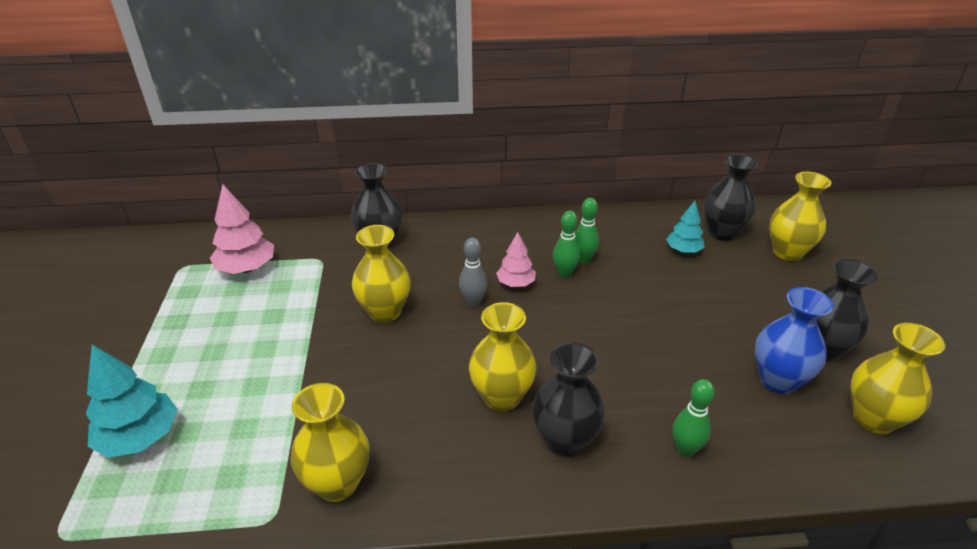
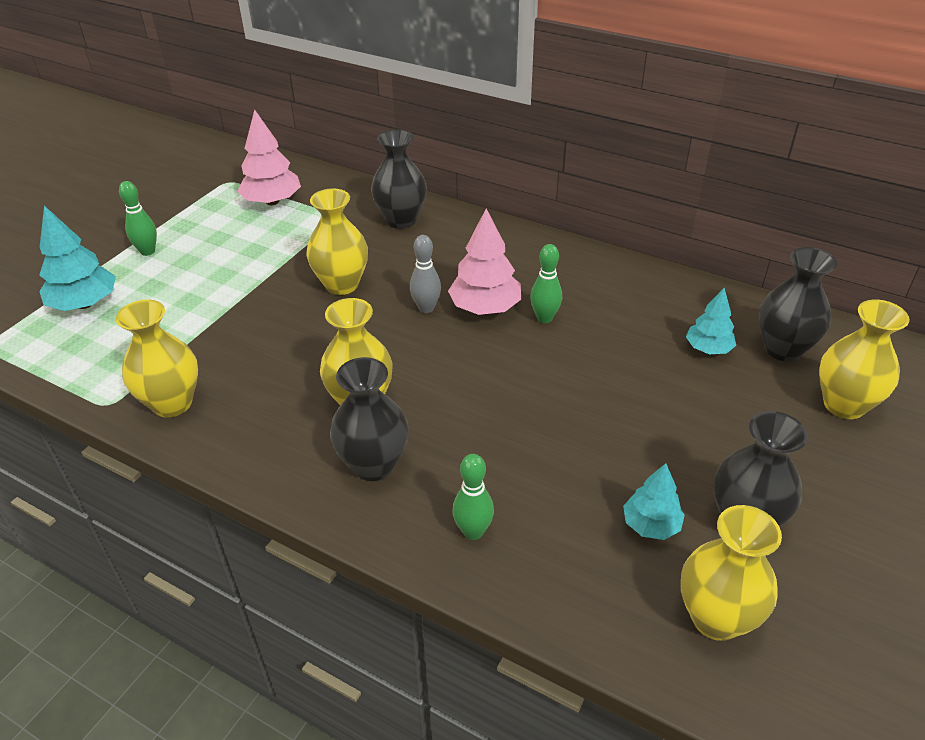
camera: 35 degrees right, 5 degrees up
(516, 283) = (485, 308): pink tree -> pink tree, size x1.59
(583, 259) = (581, 313): green bowling pin -> green bowling pin (148, 251)
(778, 380) = (651, 525): blue vase -> turquoise tree

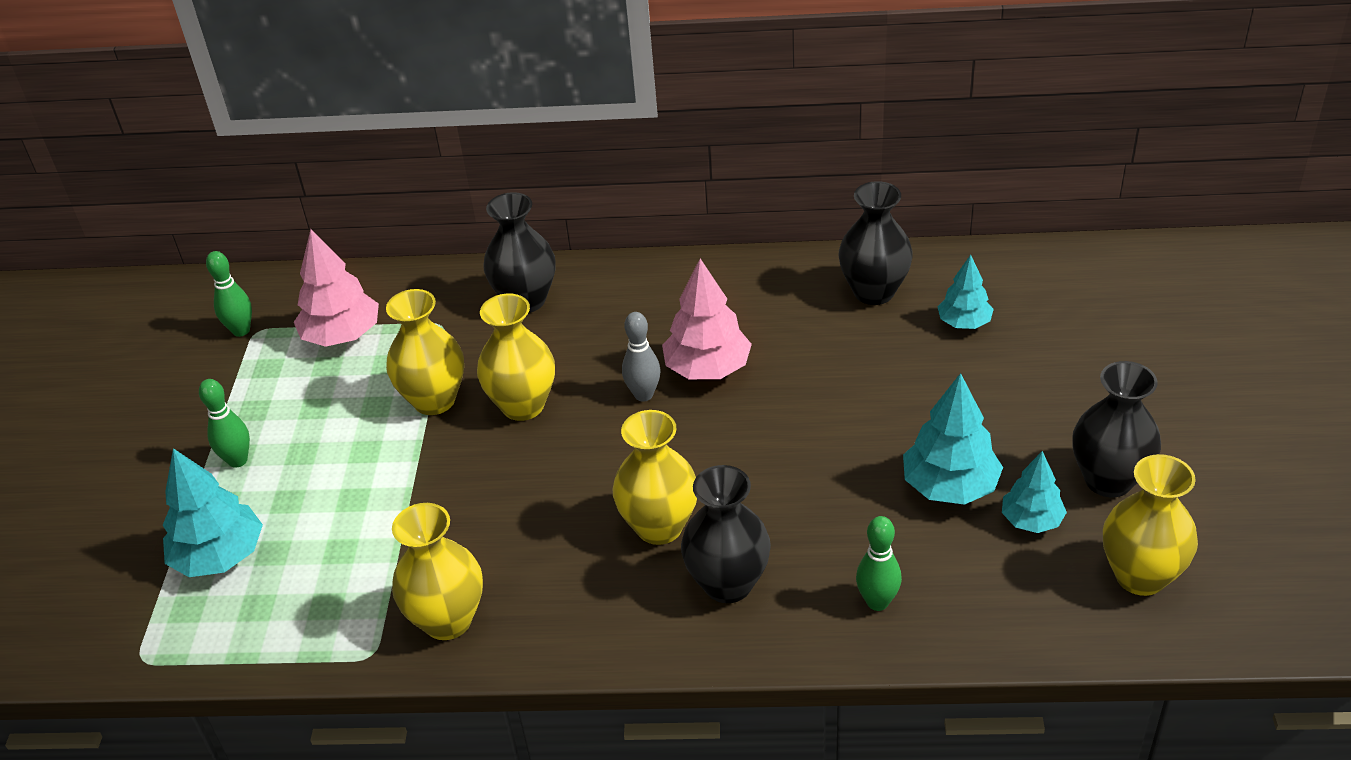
camera: 25 degrees left, 0 degrees up
(544, 318) = (779, 355): green bowling pin -> green bowling pin (241, 330)
(601, 467) = (949, 486): none -> turquoise tree
(783, 349) = (1033, 295): black vase -> black vase (874, 292)
(844, 405) = (1121, 330): yellow vase -> yellow vase (434, 400)

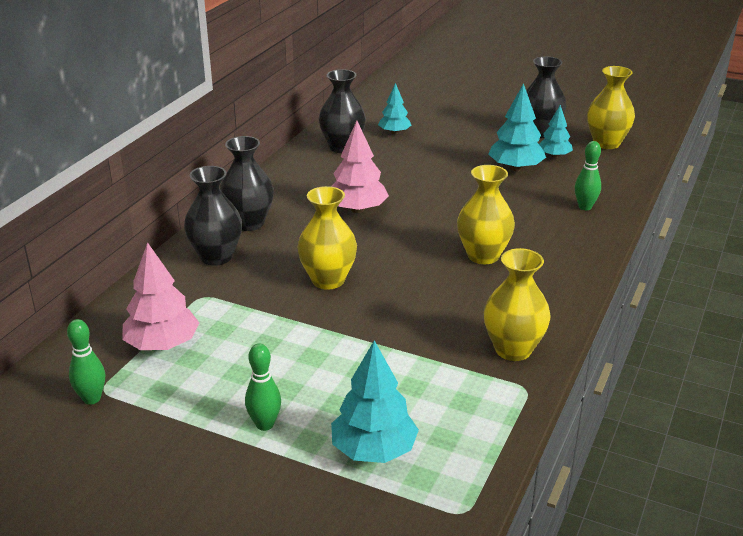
camera: 70 degrees left, 10 degrees down
(434, 400) = (286, 315): yellow vase -> none
(643, 395) = (360, 235): grey bowling pin -> none
(728, 584) = (544, 245): black vase -> black vase (249, 223)

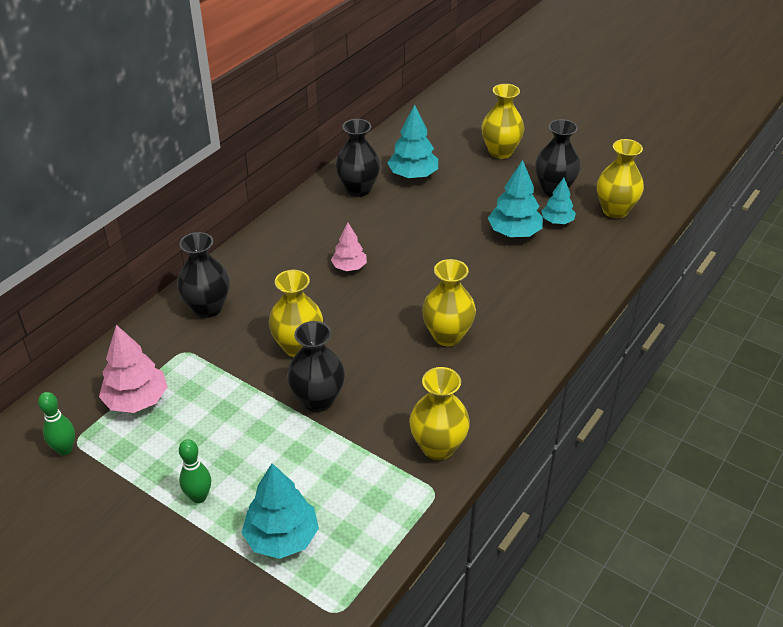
camera: 10 degrees right, 10 degrees up
(249, 223) = (247, 272): black vase -> black vase (318, 400)
(357, 209) = (349, 267): pink tree -> pink tree, size x0.63
(394, 132) = (413, 175): turquoise tree -> turquoise tree, size x1.59
(474, 108) = (500, 152): none -> yellow vase
(585, 207) = (564, 288): green bowling pin -> none

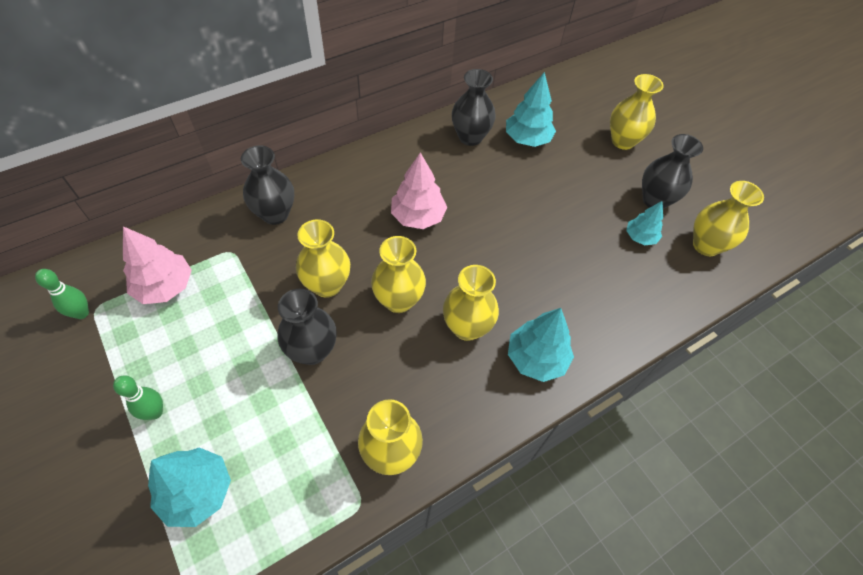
camera: 20 degrees right, 15 degrees up
(349, 267) = (418, 217): pink tree -> pink tree, size x1.59
(373, 336) = (398, 300): none -> yellow vase
(514, 233) = (591, 235): turquoise tree -> turquoise tree (536, 358)

